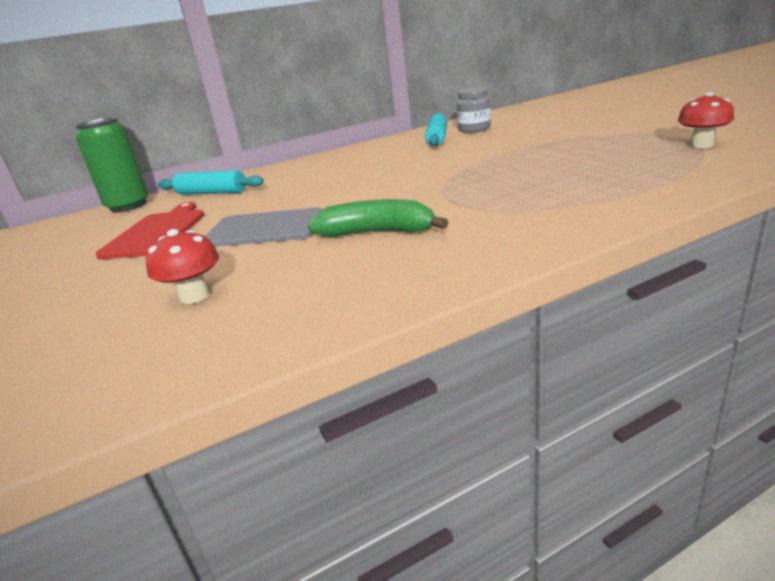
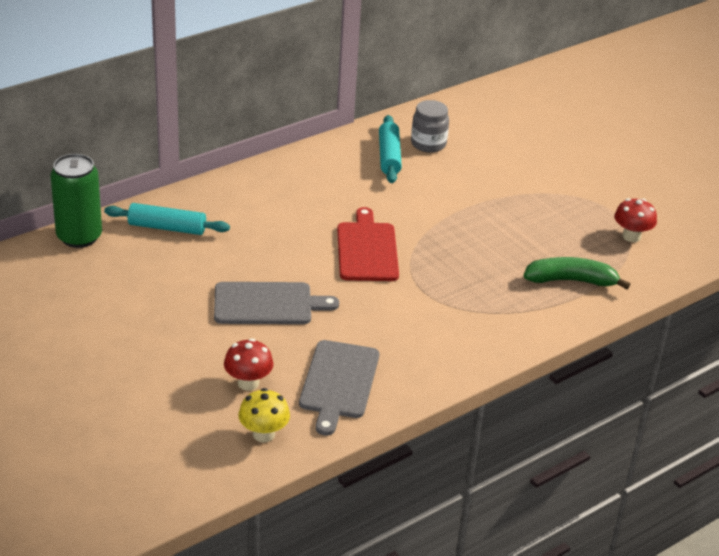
camera: 15 degrees left, 10 degrees up
(157, 232) = (153, 293): red cutting board -> red cutting board (367, 249)
(168, 354) = (263, 434): none -> yellow mushroom
(316, 287) = (339, 383): none -> grey cutting board
(377, 232) = (366, 325): green banana -> green banana (571, 280)

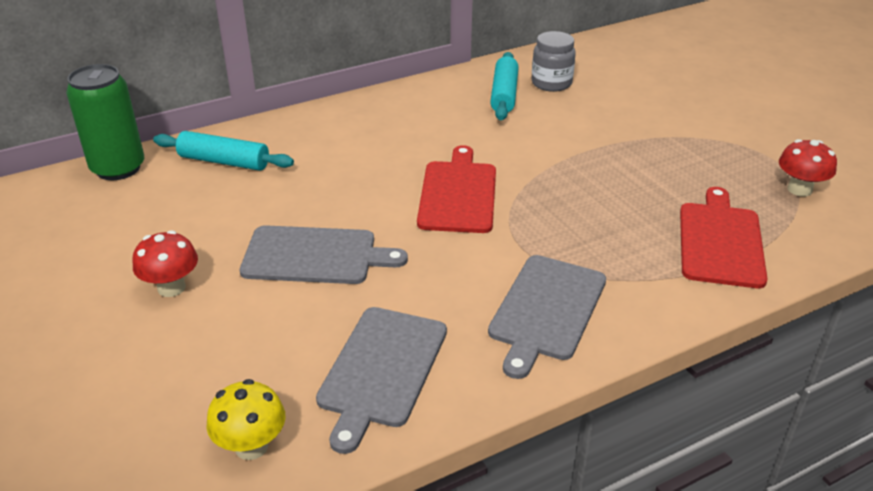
camera: 10 degrees right, 0 degrees up
(248, 383) = (255, 363): red mushroom -> red mushroom (171, 288)
(448, 337) = (546, 310): none -> grey cutting board
(571, 280) = (720, 241): green banana -> red cutting board

